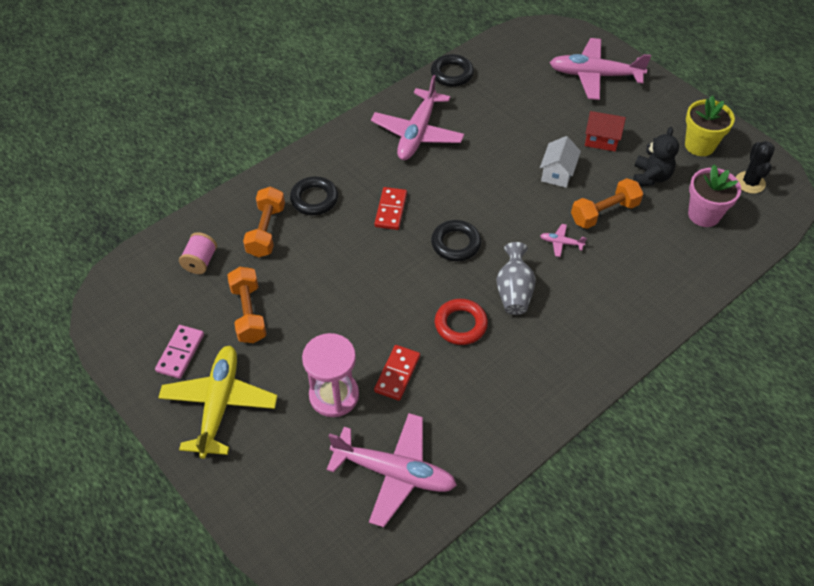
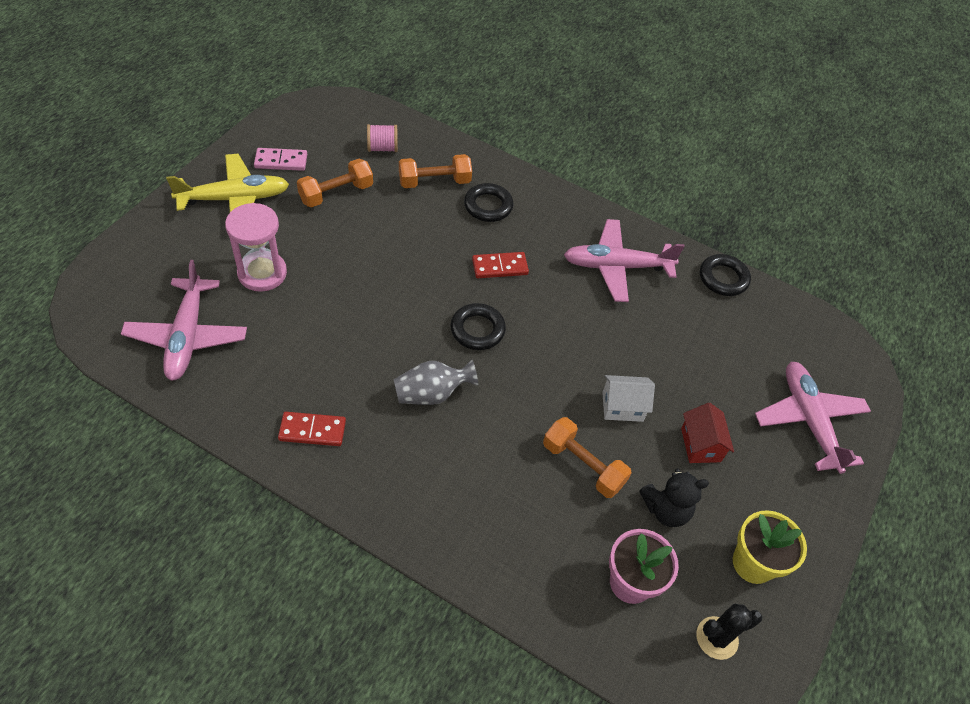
camera: 65 degrees right, 0 degrees up
(397, 374) = (298, 315): red domino -> red domino (312, 431)
(460, 324) = (373, 354): red ring -> none
(561, 243) = (518, 427): pink plane -> none

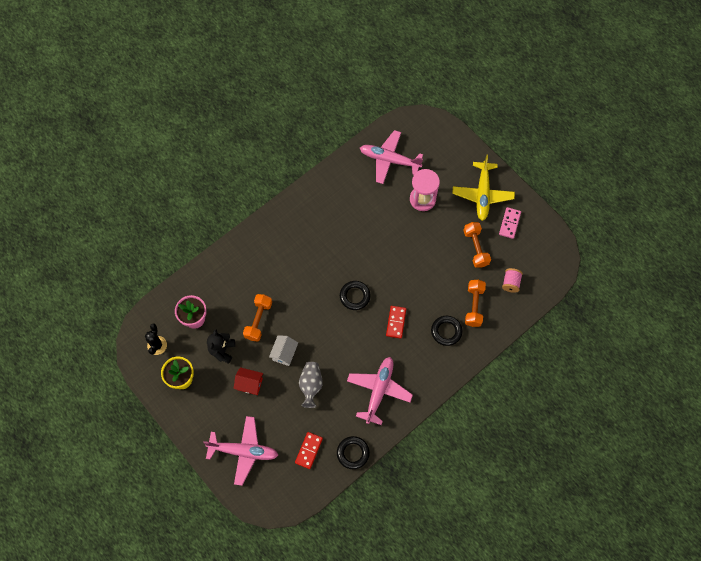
camera: 115 degrees right, 15 degrees up
(312, 431) = (317, 204): red domino -> red domino (308, 450)
(432, 394) = (321, 262): grey vase -> grey vase (311, 385)
(583, 465) = (258, 320): orange dumbbell -> orange dumbbell turned 45 degrees counterclockwise

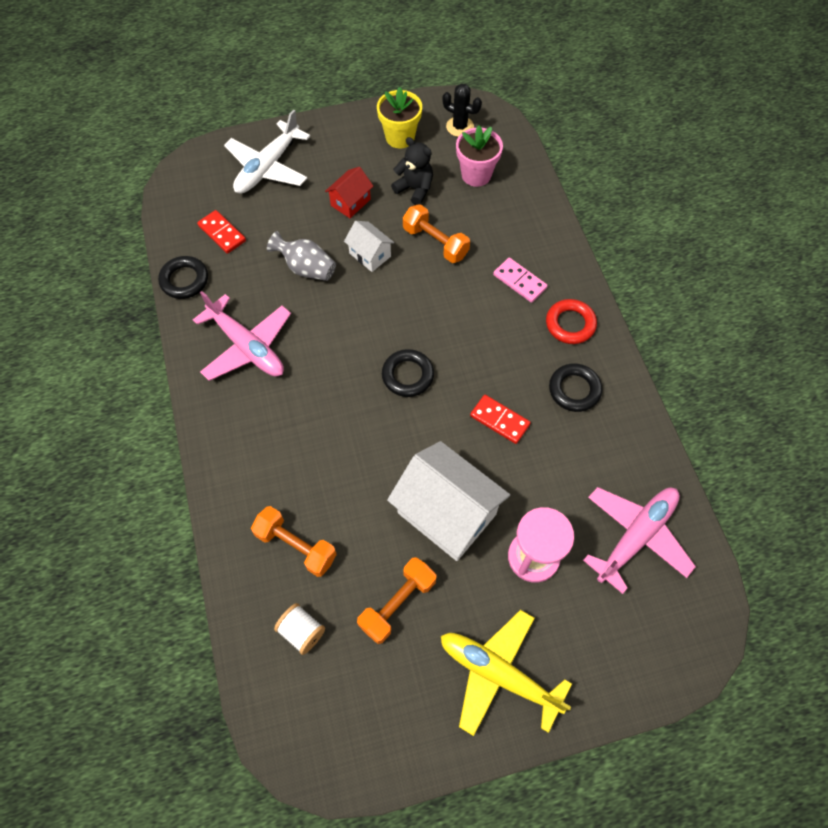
camera: 115 degrees right, 5 degrees down
(244, 451) = (267, 167): pink plane -> white plane
(282, 227) = (570, 324): none -> red ring
(396, 322) = (335, 414): red domino -> red domino (499, 420)
(421, 245) = (446, 513): none -> white house
(446, 331) = (279, 480): black ring -> black ring (574, 390)
(475, 248) = (397, 603): orange dumbbell -> orange dumbbell turned 60 degrees counterclockwise
(509, 223) = (416, 694): pink domino -> pink domino (519, 281)
(510, 283) = (302, 631): pink spool -> white spool

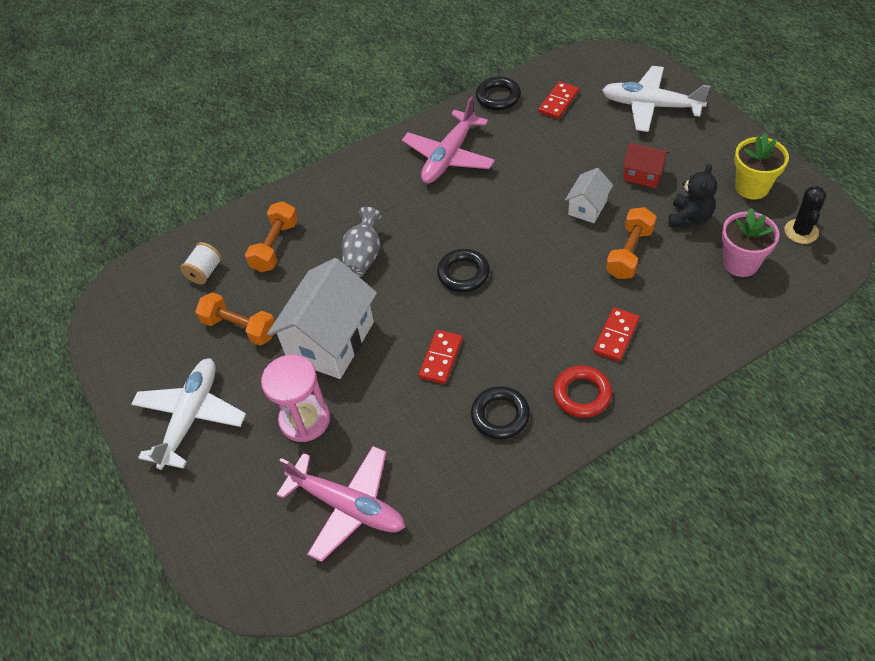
camera: 80 degrees right, 10 degrees down
(306, 268) = (549, 168): grey vase -> grey vase (364, 256)
(498, 673) = (191, 416): yellow plane -> white plane
(519, 281) = (616, 336): pink domino -> red domino

